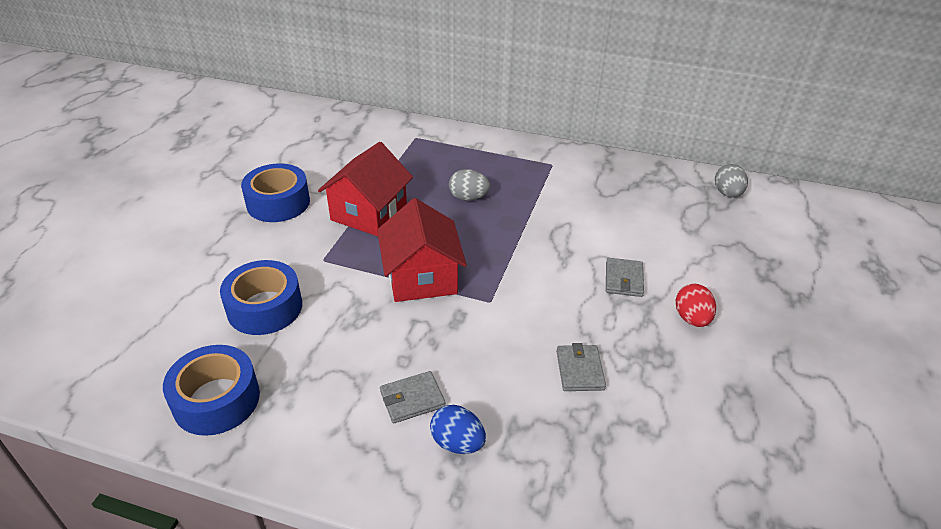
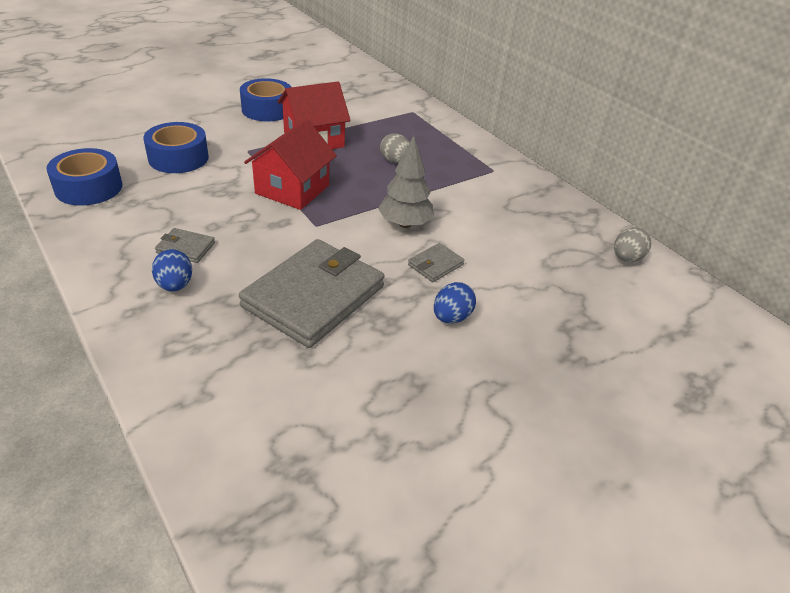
camera: 35 degrees right, 0 degrees up
(555, 255) = (405, 224): none -> grey tree
(579, 370) = (314, 296): grey wallet -> grey wallet, size x2.36
(691, 318) = (451, 317): red egg -> blue egg

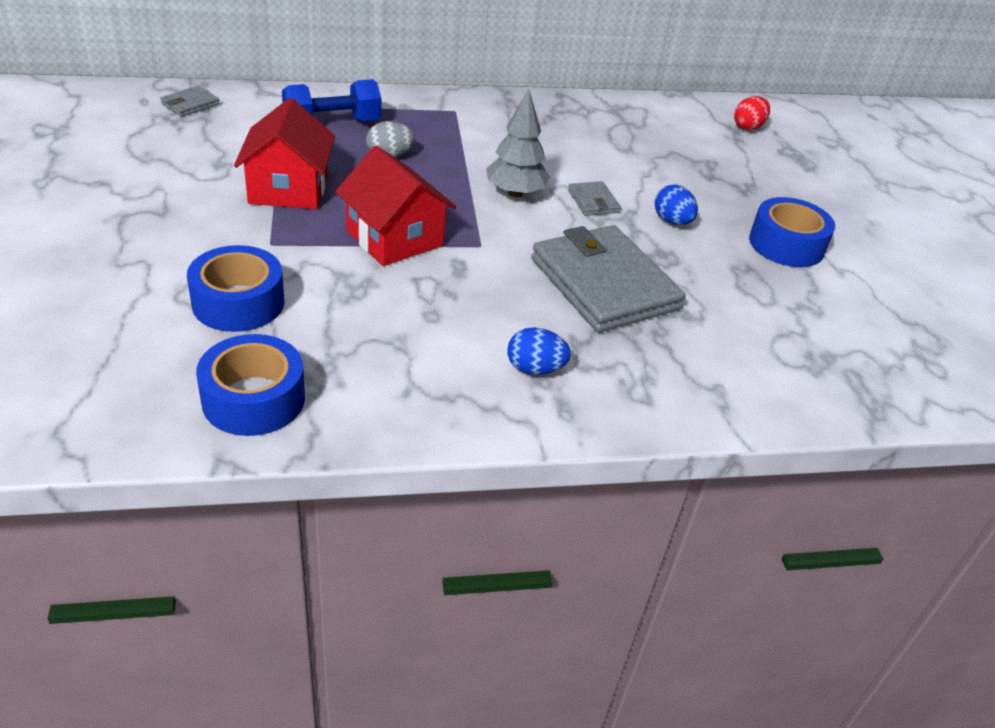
camera: 65 degrees left, 0 degrees up
(185, 248) = (465, 345): grey wallet -> grey wallet (190, 104)
(267, 109) = (168, 197): blue tape -> blue tape (786, 244)
(410, 132) = (332, 124): none -> blue dumbbell
(626, 258) = (637, 112): grey egg -> none
(707, 339) = (748, 127): none -> red egg

